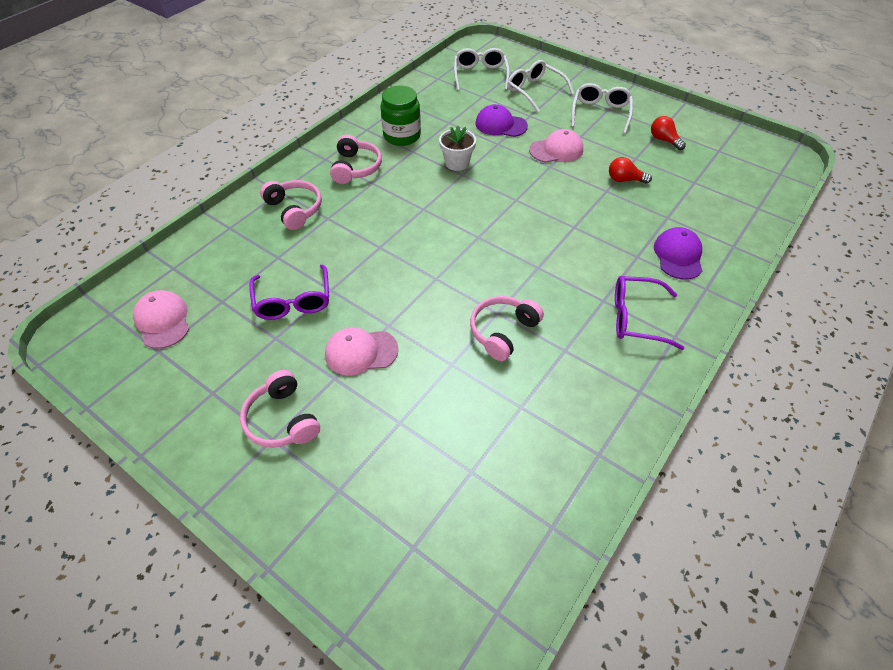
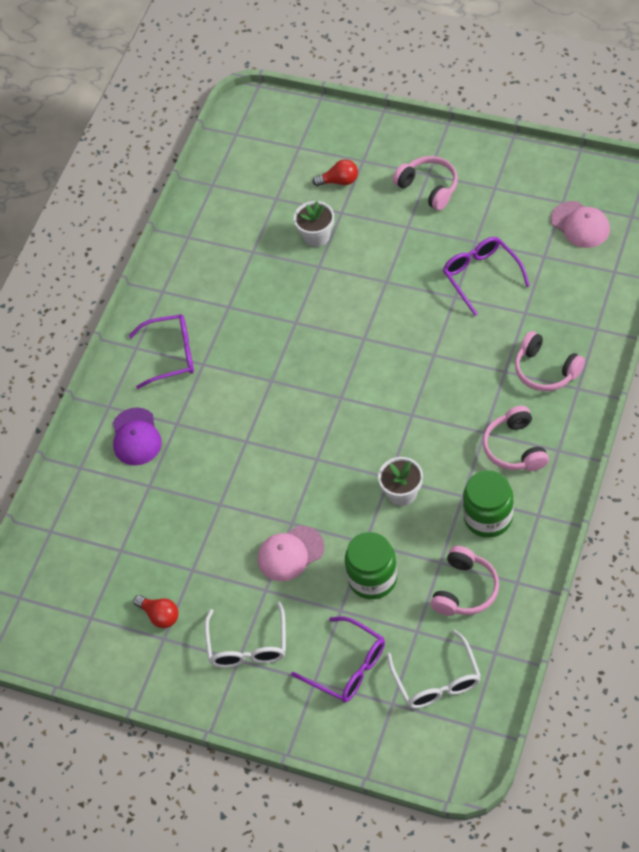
camera: 170 degrees right, 5 degrees up
(361, 352) = (397, 252): pink cap -> none
(440, 401) = (316, 236): none -> white flower pot
(500, 125) = (372, 578): purple cap -> green jar
(503, 332) = (285, 306): pink headphones -> pink headphones (465, 590)
(534, 91) = (348, 667): white glasses -> purple glasses
(624, 180) = (201, 528): red light bulb -> red light bulb (339, 181)

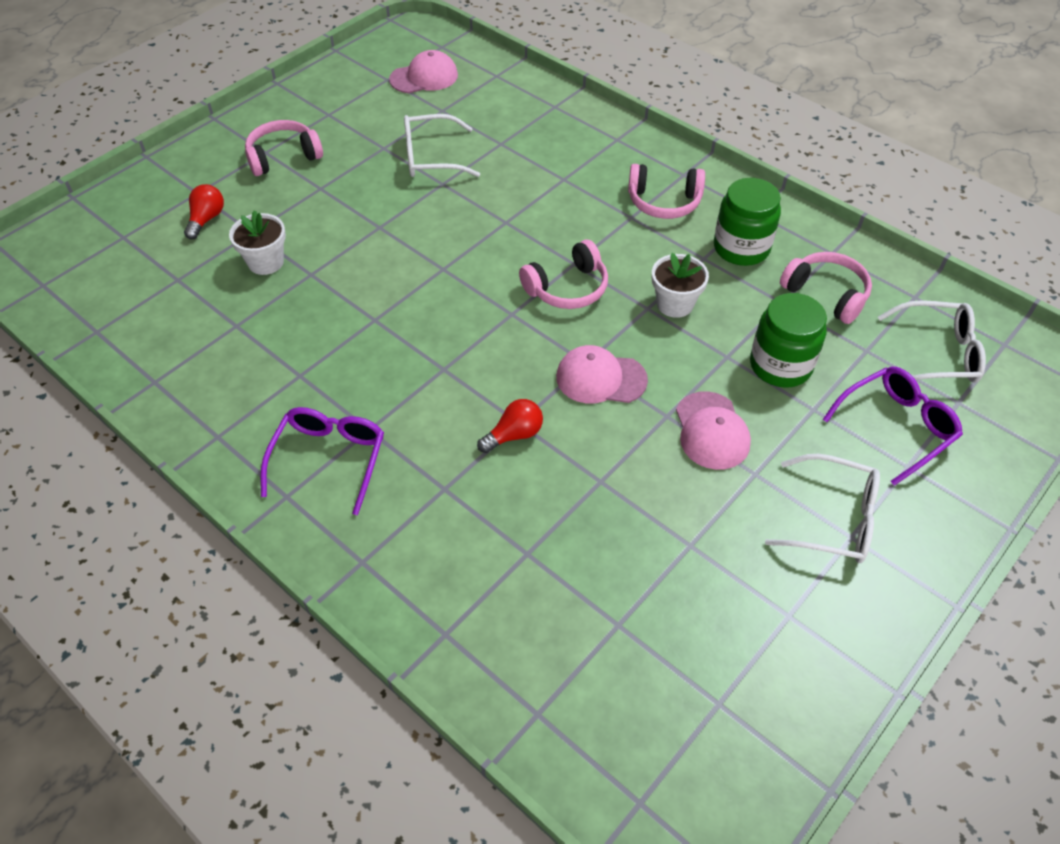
camera: 75 degrees left, 5 degrees down
(136, 437) = (436, 543): purple cap -> none
(159, 616) = (749, 608): red light bulb -> red light bulb (514, 435)
(306, 473) = (600, 378): none -> pink cap
(481, 276) = (431, 157): purple glasses -> white glasses
(545, 370) = (581, 152): pink headphones -> pink headphones (567, 288)

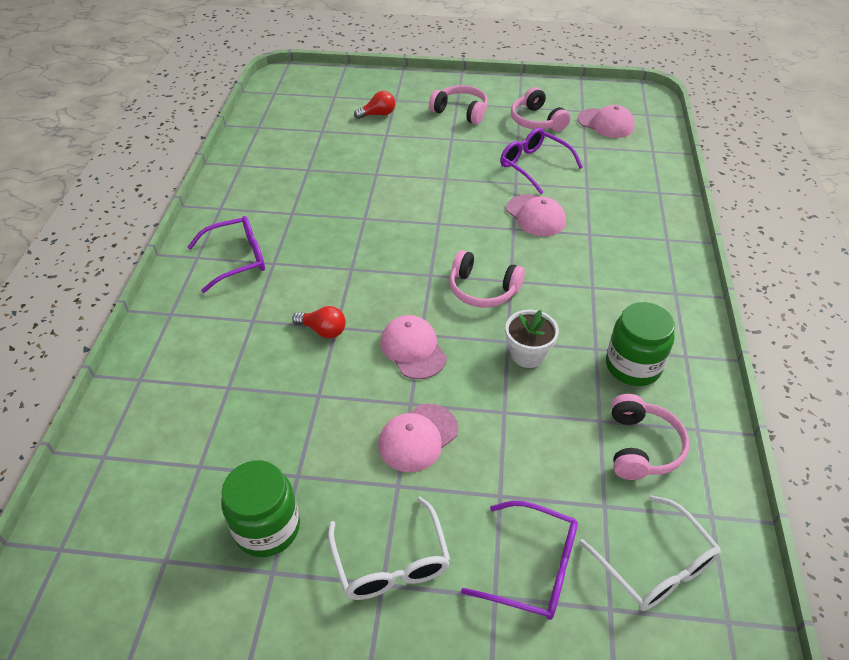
camera: 55 degrees right, 5 degrees down
(266, 262) = (367, 153): white flower pot -> none
(431, 157) = (533, 165): white glasses -> purple glasses
(504, 197) = (535, 216): none -> pink cap
(664, 202) = (630, 297): pink headphones -> pink headphones (536, 121)
(780, 365) = (527, 451): green jar -> green jar (267, 528)

